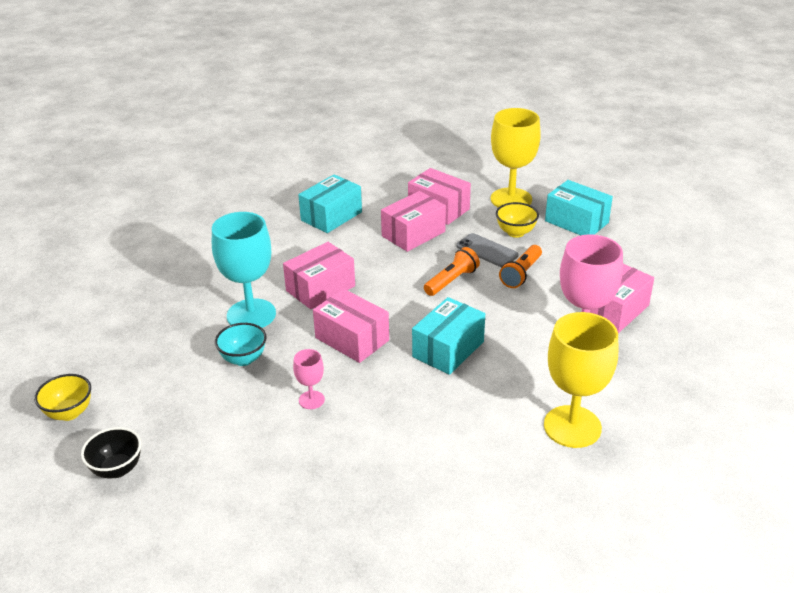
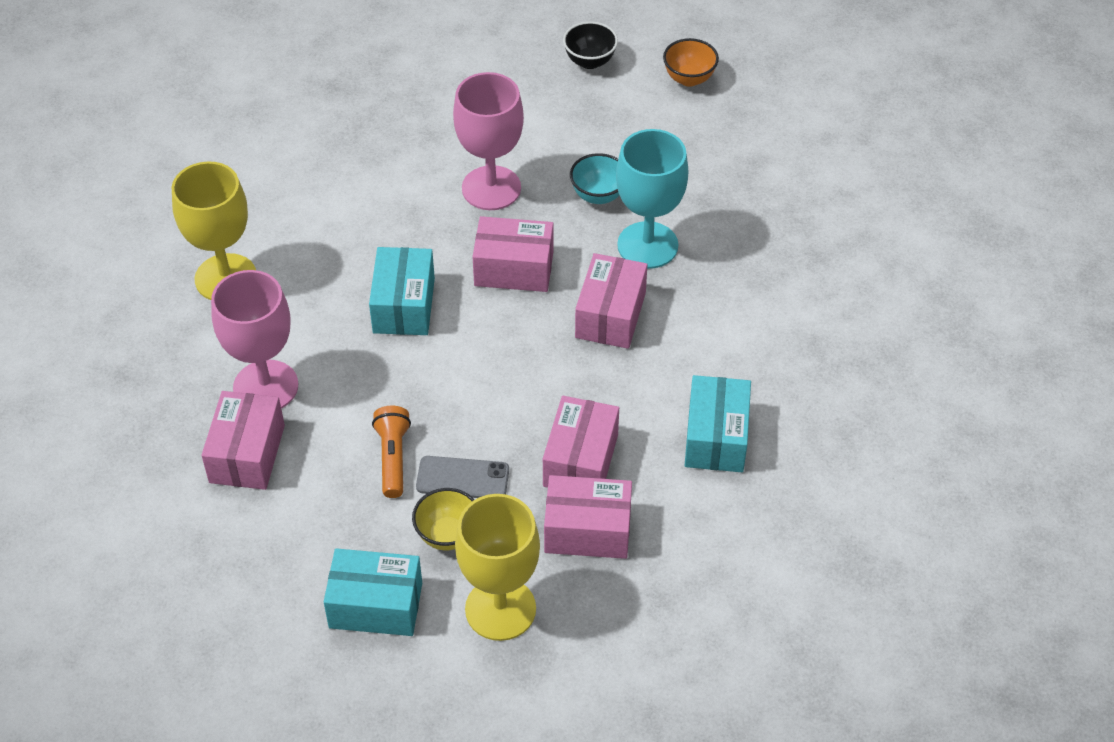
camera: 145 degrees right, 15 degrees up
(69, 413) = (689, 78): yellow bowl -> orange bowl
(311, 400) = (491, 188): pink goblet -> pink goblet, size x2.12
(451, 281) = (470, 403): orange flashlight -> none

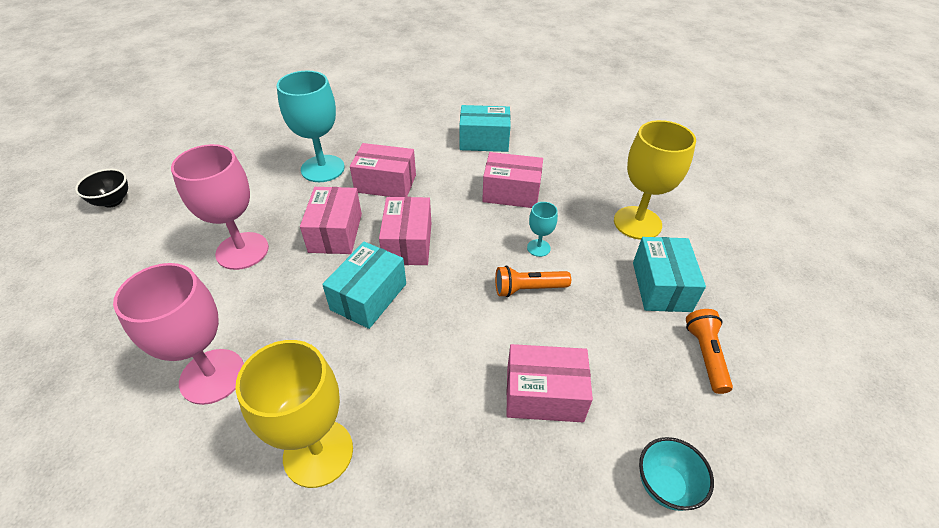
camera: 95 degrees left, 5 degrees down
(264, 621) = (705, 355): none -> orange flashlight
(265, 386) = (464, 390): pink goblet -> pink goblet (212, 376)
(404, 305) = (369, 296): turquoise box -> turquoise box turned 60 degrees counterclockwise
(447, 535) = (589, 252): yellow bowl -> none
(462, 478) = (538, 248): grey phone -> turquoise goblet
(587, 530) = (565, 188): pink box -> pink box (408, 243)
(598, 195) = (267, 192): turquoise bowl -> turquoise bowl (665, 485)
(689, 78) = (160, 153): orange bowl -> none

